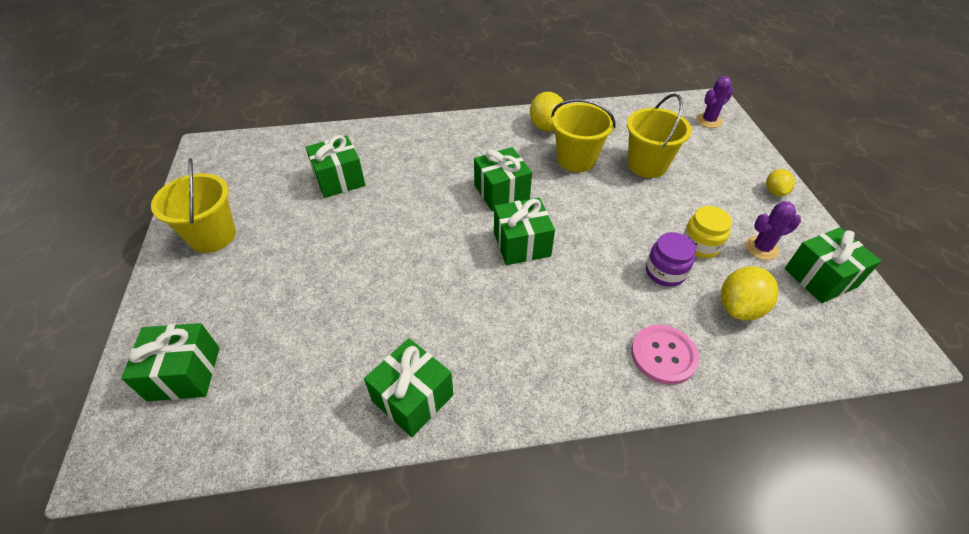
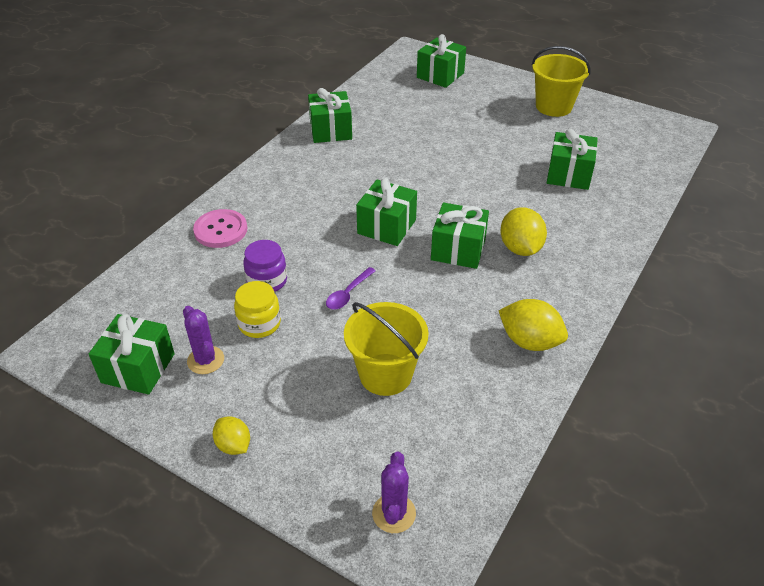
camera: 130 degrees right, 5 degrees down
(576, 159) = (451, 326): yellow bucket -> none
(614, 219) = (348, 293): none -> purple spoon
(739, 307) = (191, 294): yellow lemon -> yellow lemon (520, 248)
(761, 248) = (205, 360): purple cactus -> purple cactus turned 60 degrees counterclockwise

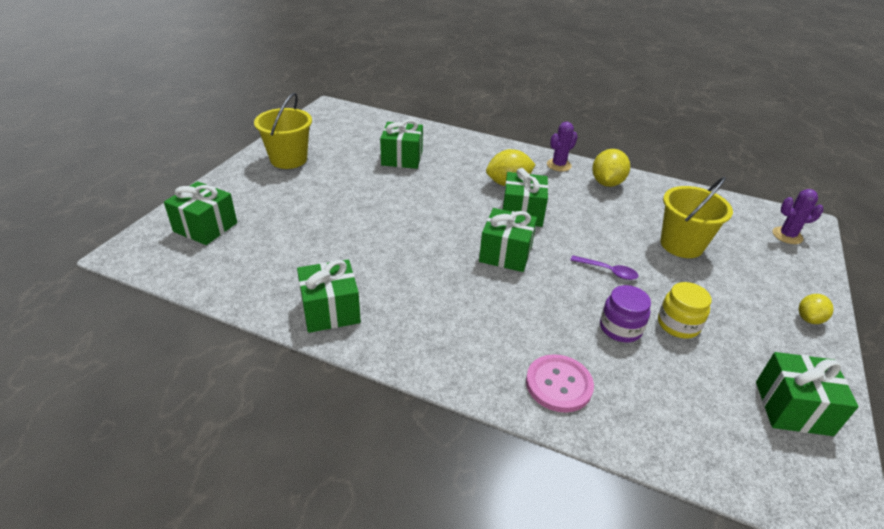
camera: 100 degrees left, 5 degrees down
(205, 360) = (745, 355): purple cactus -> purple cactus (558, 165)

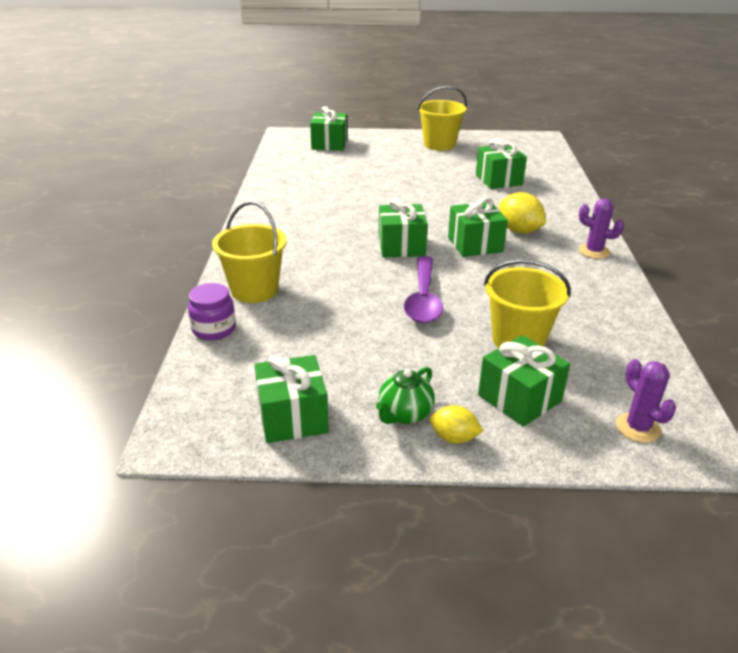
camera: 70 degrees right, 5 degrees down
(330, 310) = (277, 197): green gift -> green gift (519, 398)
(558, 384) = (254, 290): pink button -> yellow bucket
(606, 183) = (594, 283): yellow lemon -> none
(607, 271) = (423, 298): purple spoon -> purple spoon, size x1.84
(620, 328) = (342, 312): purple jar -> purple jar (214, 329)
(678, 324) = (371, 343): yellow jar -> none
(782, 336) = (404, 414): none -> green teapot

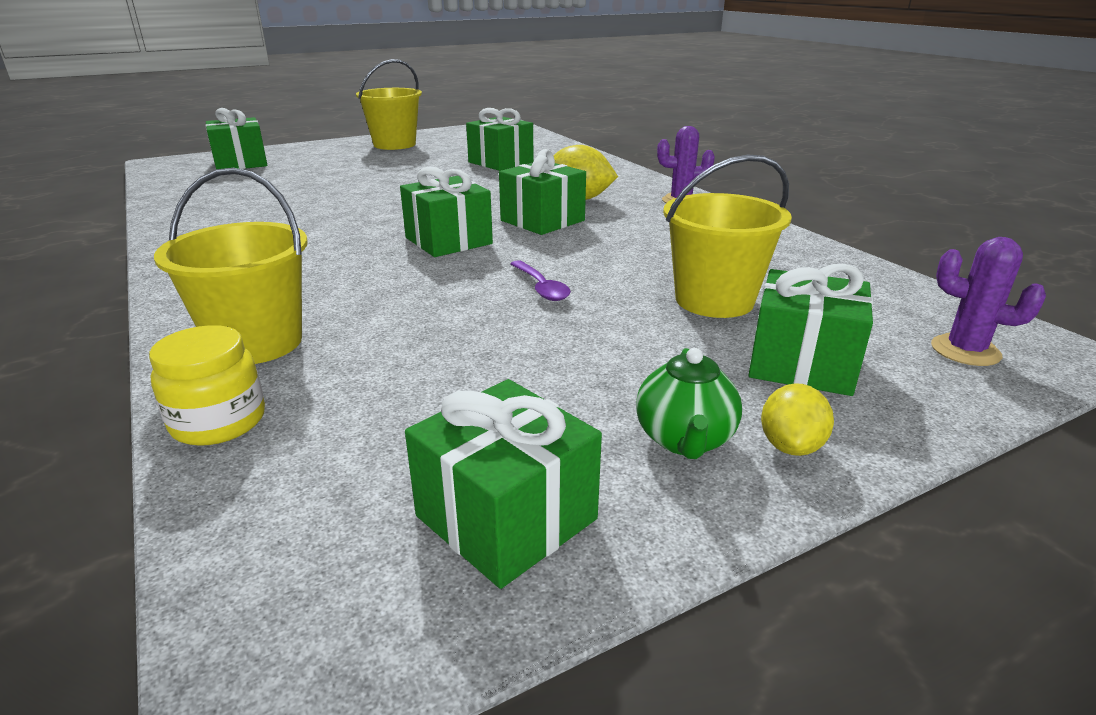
camera: 30 degrees left, 5 degrees down
(214, 329) = (218, 422): purple jar -> yellow jar
(423, 298) = (541, 287): purple spoon -> purple spoon, size x0.54
(454, 438) = (791, 446): yellow lemon -> yellow lemon turned 60 degrees counterclockwise

